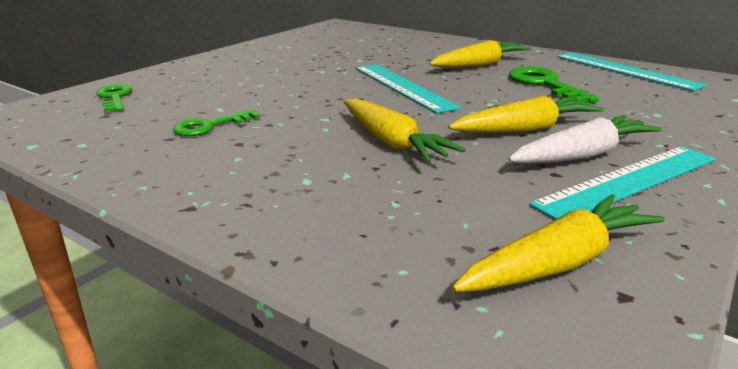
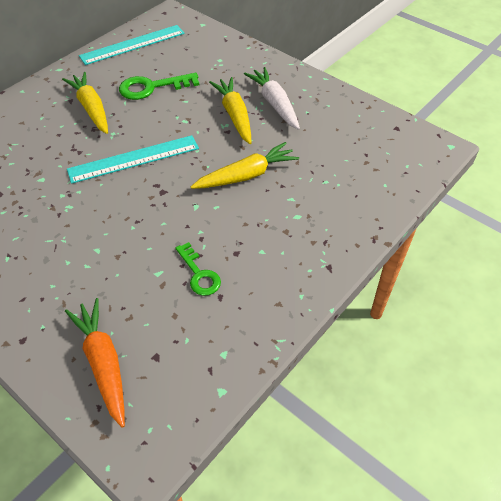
camera: 85 degrees left, 25 degrees up
(114, 97) = (103, 363): green key -> orange carrot
(559, 263) = (376, 138): yellow carrot -> none
(628, 181) = (305, 98): turquoise ruler -> none

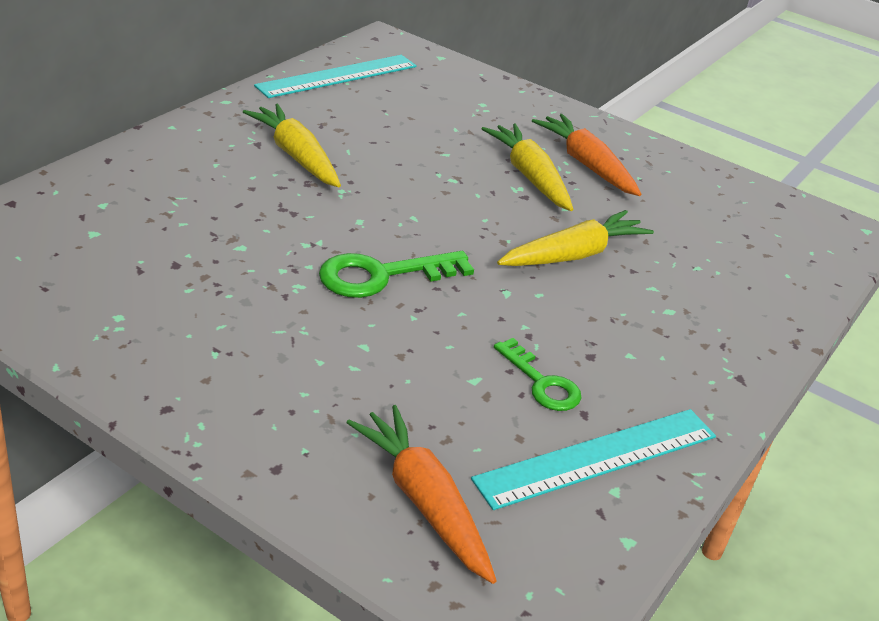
camera: 10 degrees left, 15 degrees down
(134, 159) = (387, 226): turquoise ruler -> turquoise ruler (598, 458)
(152, 87) = (386, 133): green key -> green key (382, 275)
(274, 104) = (586, 164): white carrot -> orange carrot

